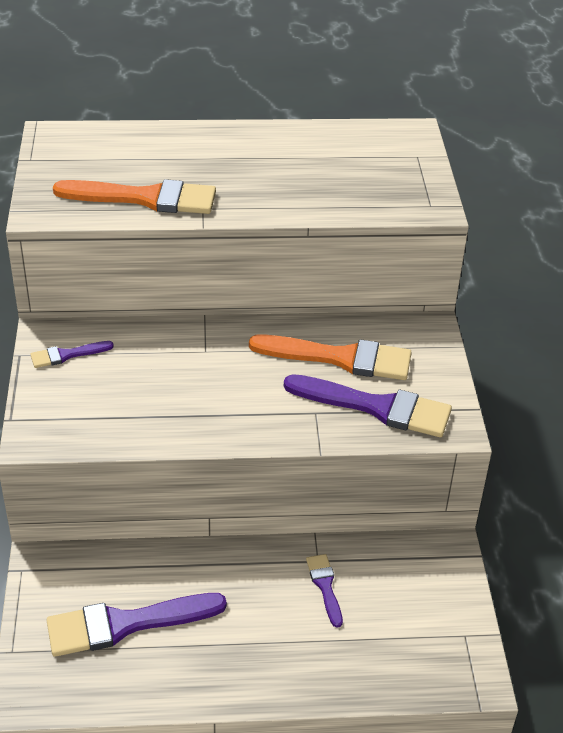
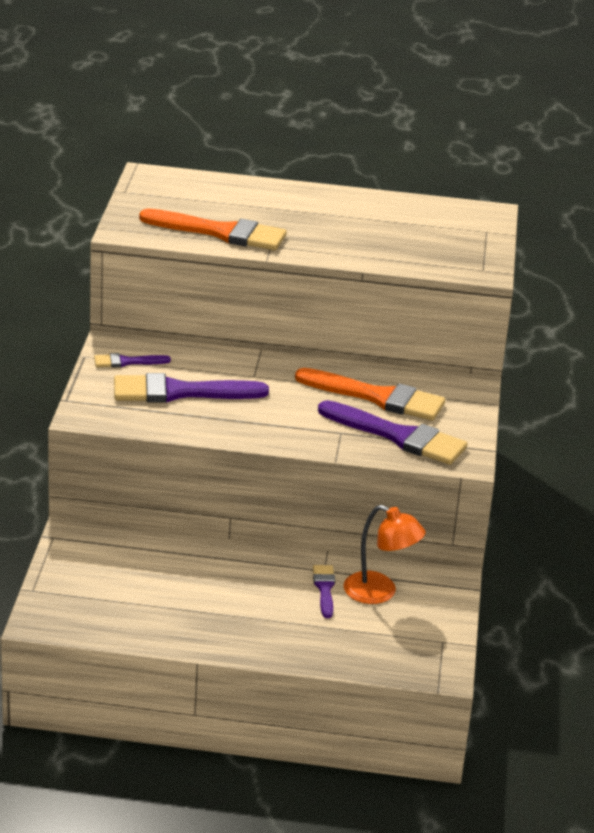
camera: 10 degrees right, 10 degrees down
(126, 624) = (137, 587): purple brush -> purple brush (180, 392)
(383, 580) = (379, 593): none -> orange lamp

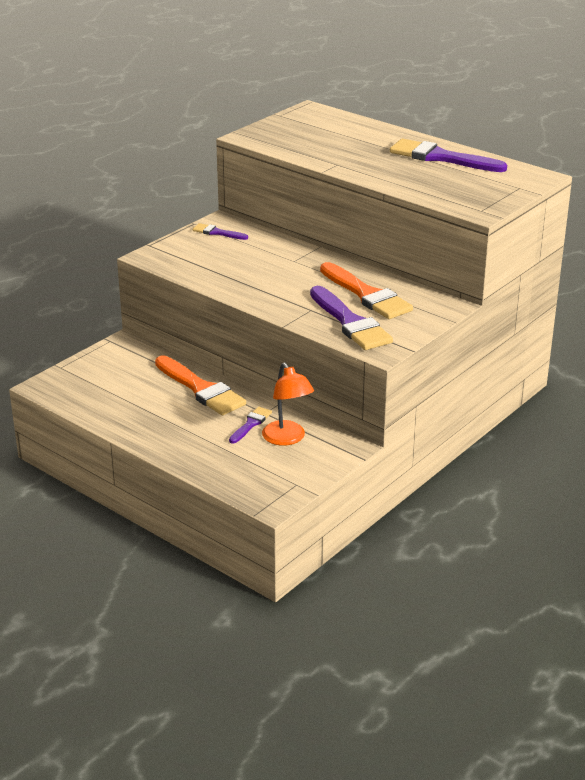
camera: 35 degrees right, 0 degrees up
(180, 392) = (229, 258): purple brush -> purple brush (441, 158)
(220, 232) = (312, 150): orange brush -> orange brush (201, 389)

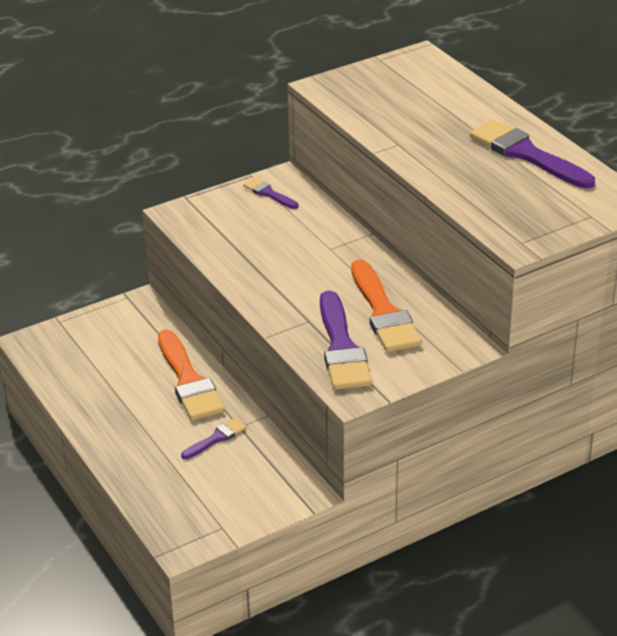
camera: 20 degrees right, 5 degrees up
(287, 439) = (245, 466): orange lamp -> none

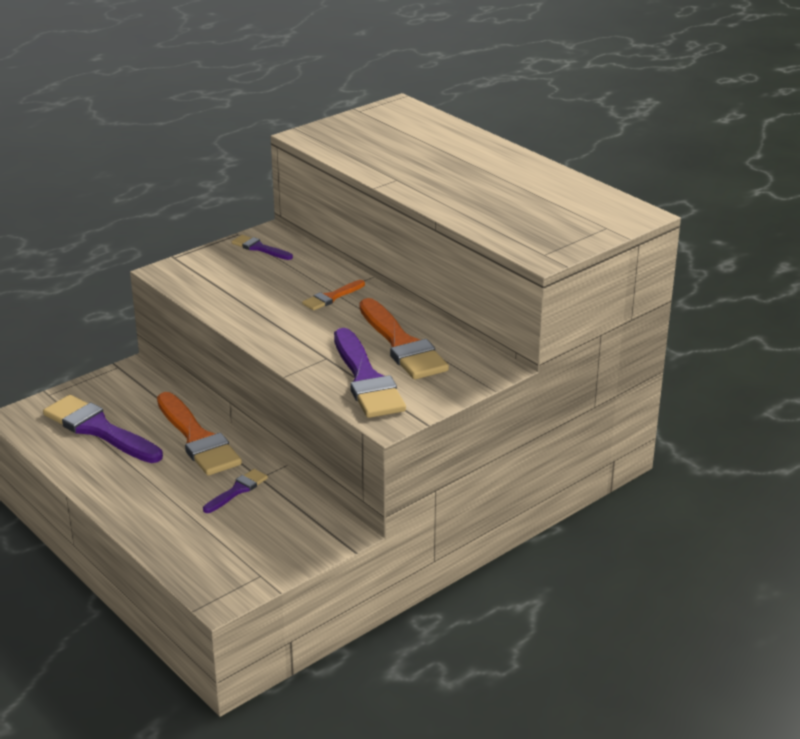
camera: 10 degrees left, 5 degrees down
(327, 254) = (332, 297): none -> orange brush
(527, 154) = (527, 180): purple brush -> purple brush (99, 430)

